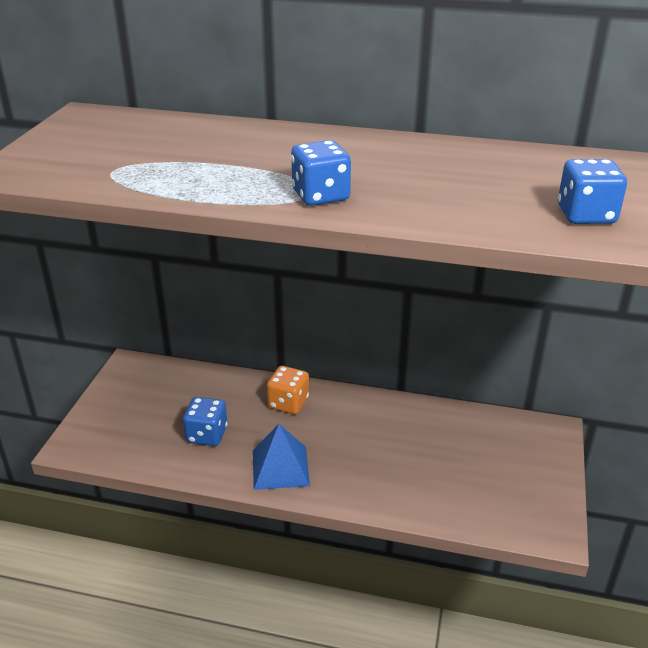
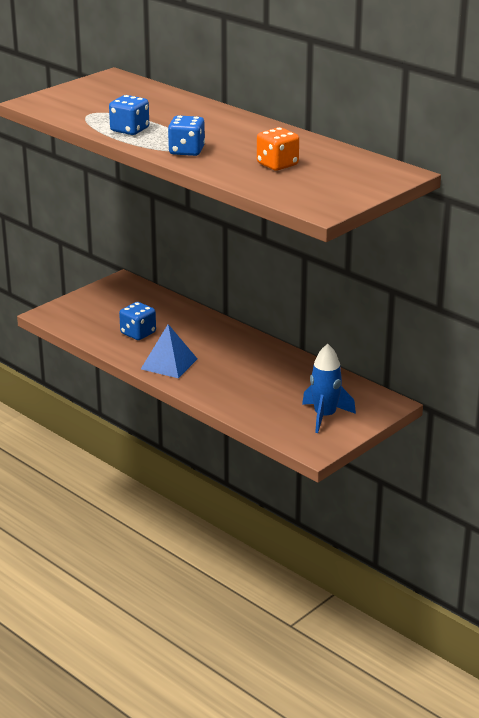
camera: 30 degrees right, 5 degrees down
(288, 403) = (211, 332): orange dice -> orange dice (277, 164)
(514, 476) = (325, 416): none -> blue rocket
(586, 215) = (323, 194): blue dice -> blue dice (129, 130)

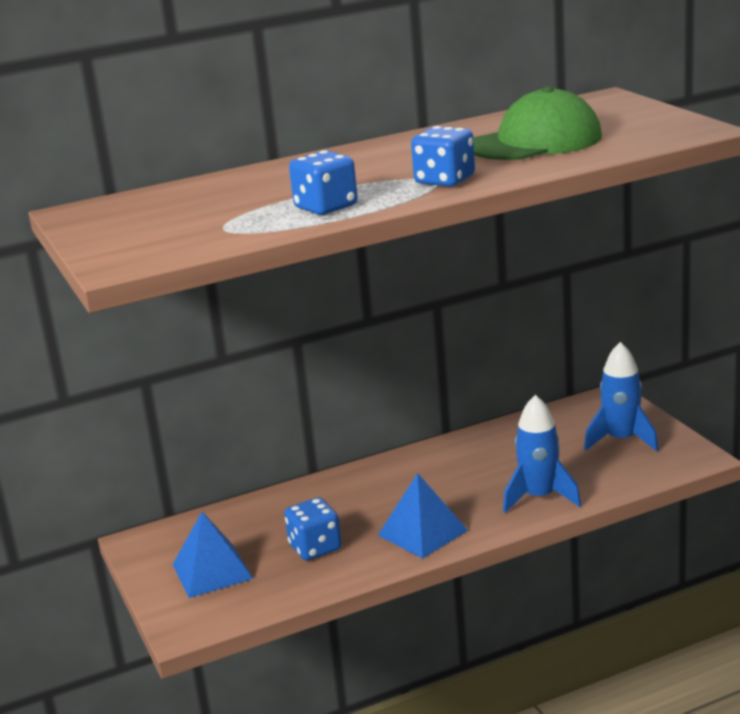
camera: 65 degrees left, 5 degrees down
(102, 309) = (212, 571): none -> blue pyramid
(229, 396) = (539, 497): none -> blue rocket
(277, 164) = (535, 142): orange dice -> green cap

